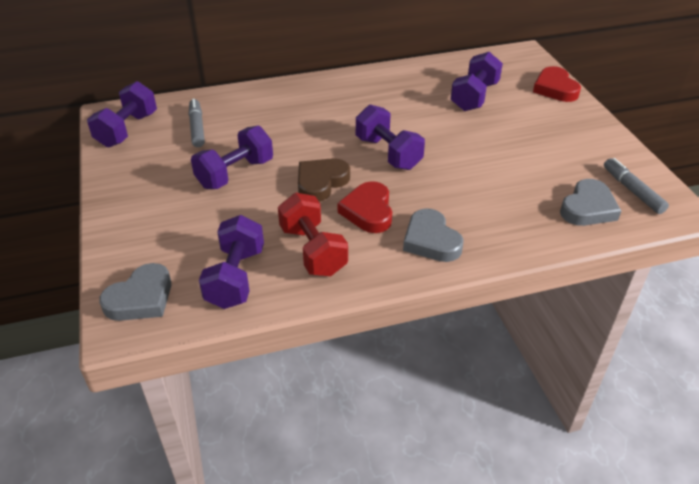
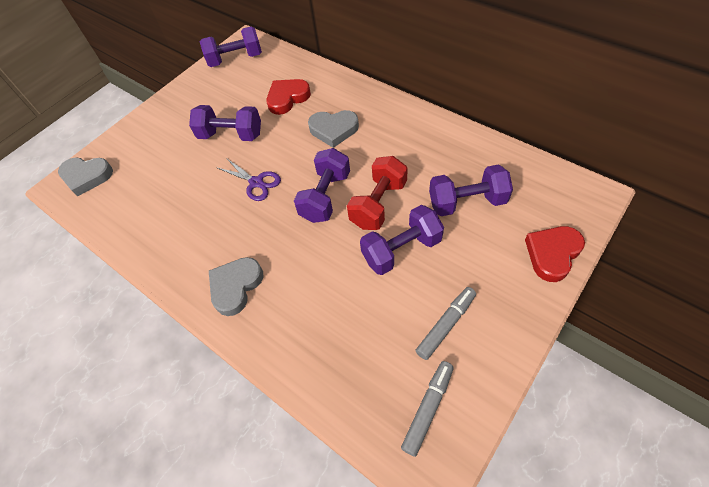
camera: 60 degrees right, 15 degrees up
(197, 128) = (265, 84): grey marker -> grey marker (446, 325)
(236, 278) = (128, 205): purple dumbbell -> purple dumbbell (401, 250)
(313, 250) = (178, 226): red dumbbell -> red dumbbell (378, 204)
(321, 182) = (256, 182): brown heart -> purple scissors
(368, 211) = (243, 229): red heart -> red heart (287, 98)
(588, 208) = (366, 380): grey heart -> grey heart (333, 130)

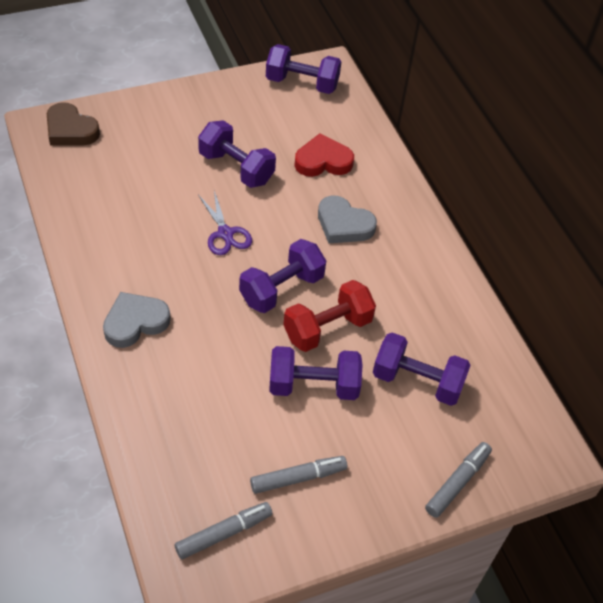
camera: 20 degrees right, 5 degrees down
(87, 177) = (70, 130): grey heart -> brown heart
(552, 254) = (457, 482): red heart -> grey marker

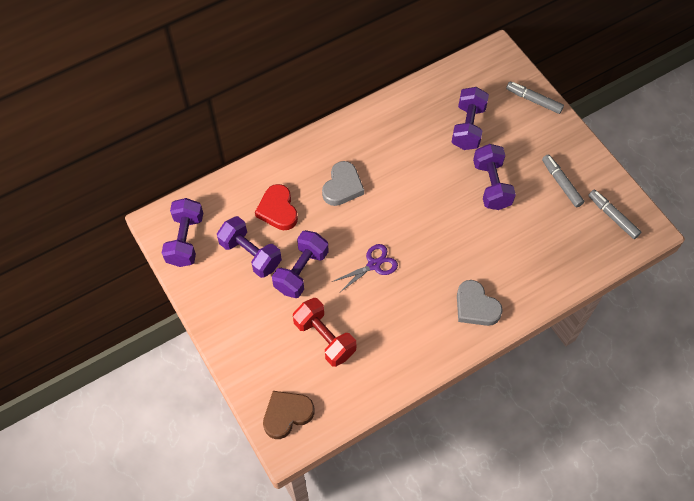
camera: 95 degrees left, 10 degrees up
(70, 130) = (287, 414): brown heart -> brown heart turned 150 degrees counterclockwise
(281, 289) = (416, 217): purple dumbbell -> purple dumbbell (250, 254)
(327, 328) = (442, 184): red dumbbell -> red dumbbell (324, 338)

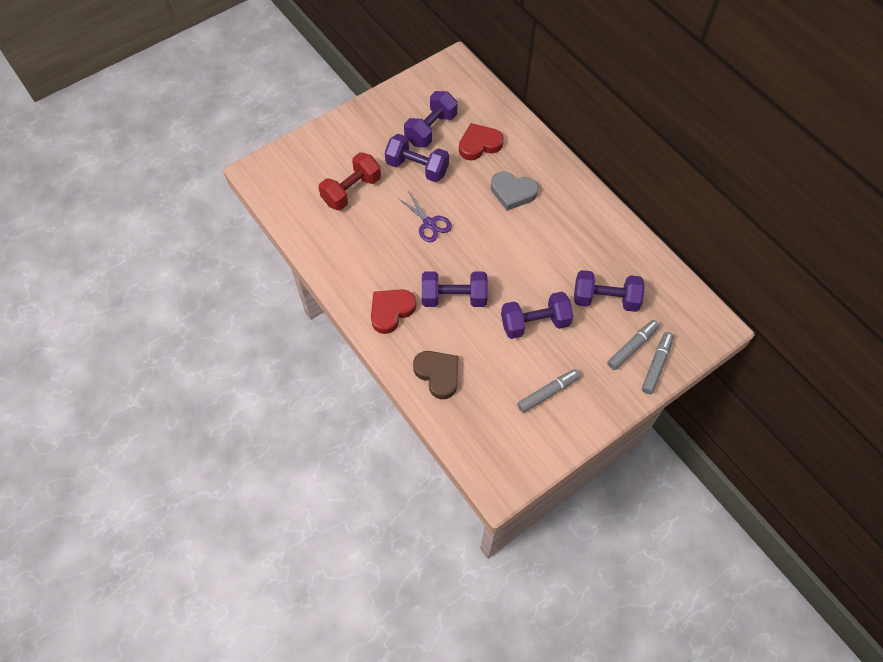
camera: 85 degrees right, 0 degrees up
(185, 240) = (440, 82): purple dumbbell -> purple dumbbell (454, 297)
(287, 414) = (280, 170): brown heart -> brown heart (438, 374)
(476, 306) = (391, 311): grey heart -> red heart
(612, 216) = (512, 446): grey marker -> grey marker (632, 347)

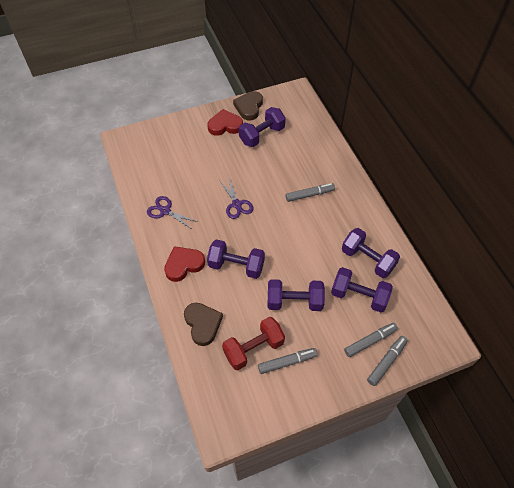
camera: 15 degrees right, 5 degrees down
(345, 251) = (165, 211): none -> purple scissors
(351, 191) = (186, 167): red dumbbell -> red dumbbell (253, 348)
(402, 96) = (249, 107): none -> brown heart
(417, 168) = (242, 161): purple dumbbell -> purple dumbbell (367, 259)
(479, 144) = (295, 154): red heart -> red heart (225, 125)
(512, 192) = (309, 195): grey heart -> grey marker

